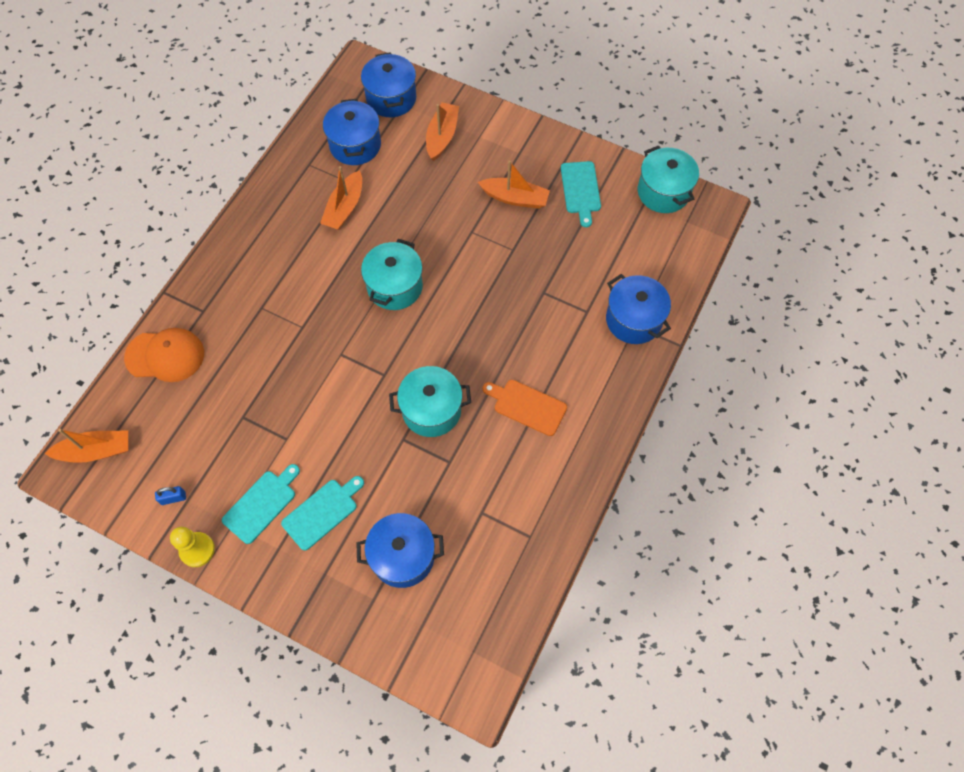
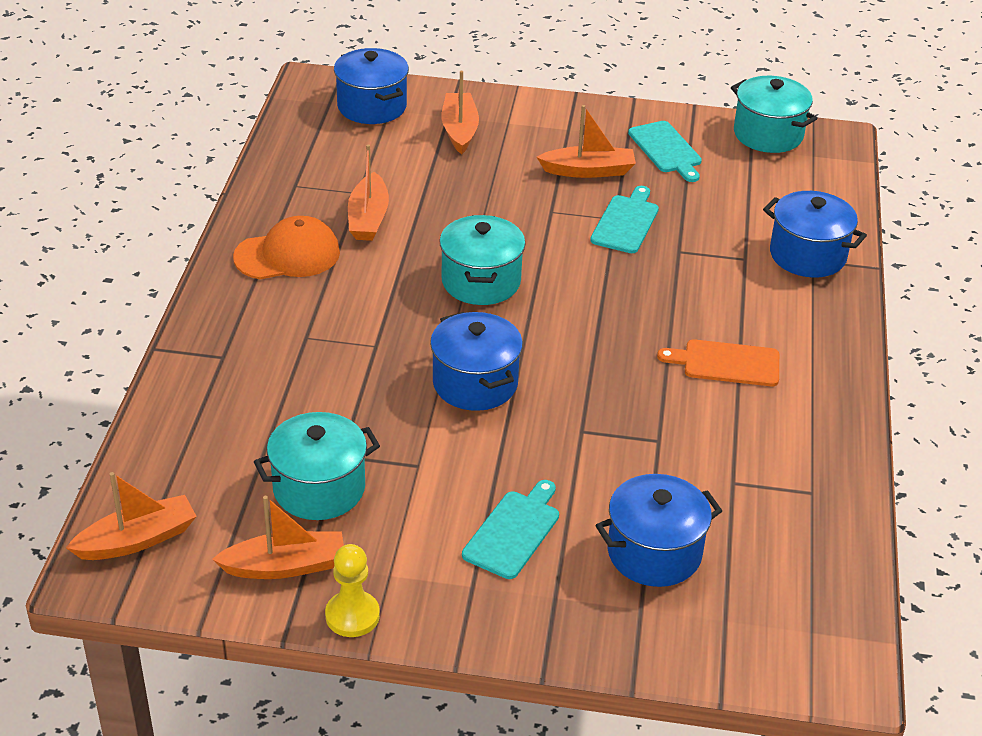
camera: 20 degrees left, 25 degrees down
(165, 356) = (191, 414): orange cap -> orange cap (287, 255)
(173, 498) = (285, 566): blue padlock -> orange boat
(262, 504) = (421, 543): turquoise cutting board -> turquoise cutting board (626, 222)
(355, 145) = (348, 157): blue pot -> blue pot (475, 383)
(431, 410) = (603, 393): turquoise pot -> turquoise pot (319, 488)

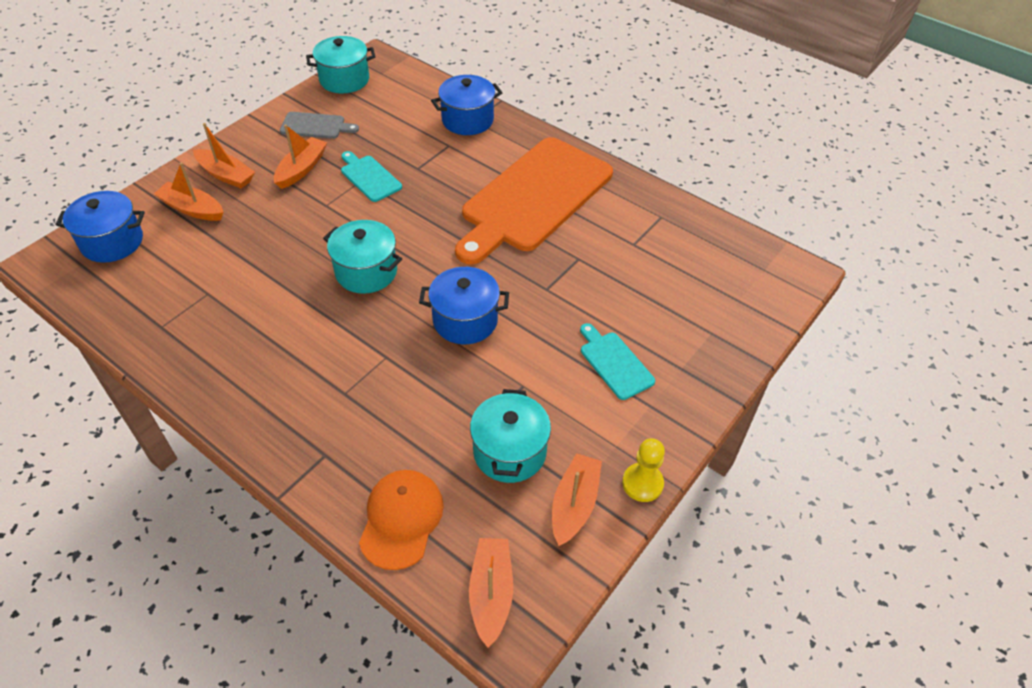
camera: 60 degrees left, 10 degrees up
(287, 255) = (241, 365): orange cap -> orange cap (401, 519)
(368, 218) = (242, 301): orange boat -> orange boat (226, 175)
(654, 552) = (670, 305): blue pot -> none
(666, 149) = (315, 126): turquoise cutting board -> grey cutting board
(726, 363) = (533, 198): orange cutting board -> orange cutting board, size x2.39

